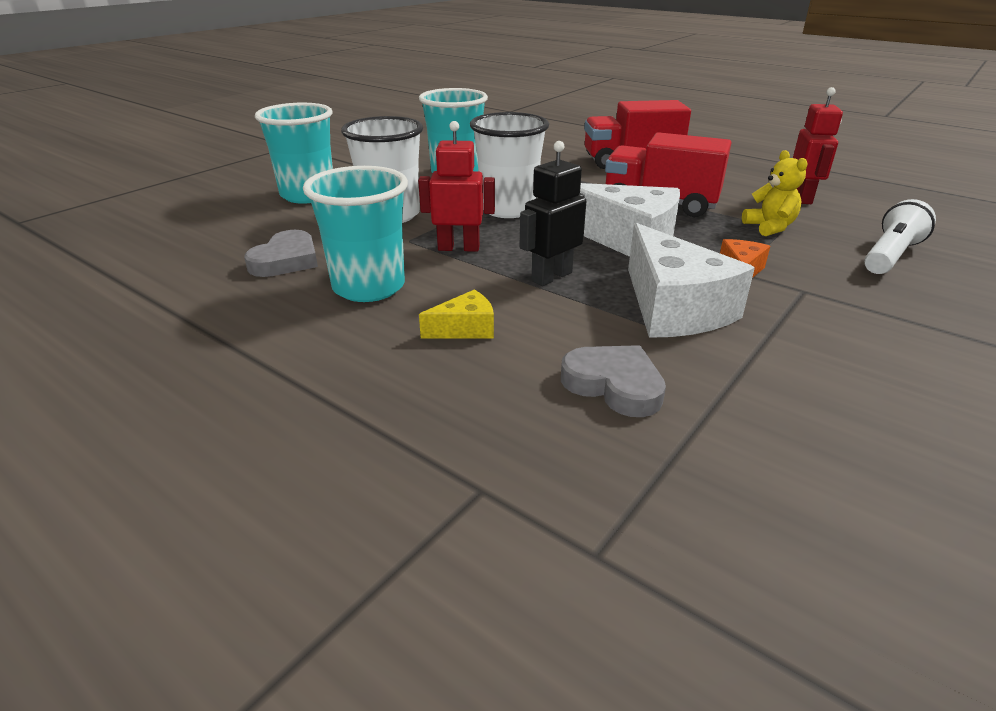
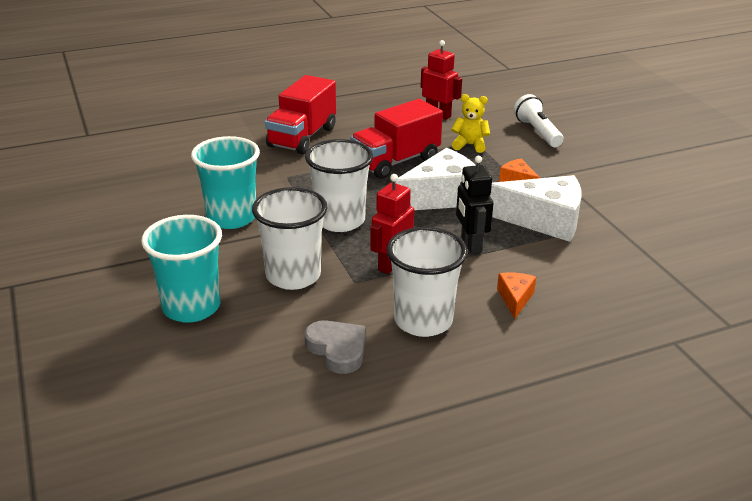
camera: 60 degrees left, 0 degrees up
(369, 287) = (423, 321): turquoise cup -> white cup
(465, 329) = (515, 299): yellow cheese -> orange cheese
(614, 385) = (609, 271): grey heart -> none

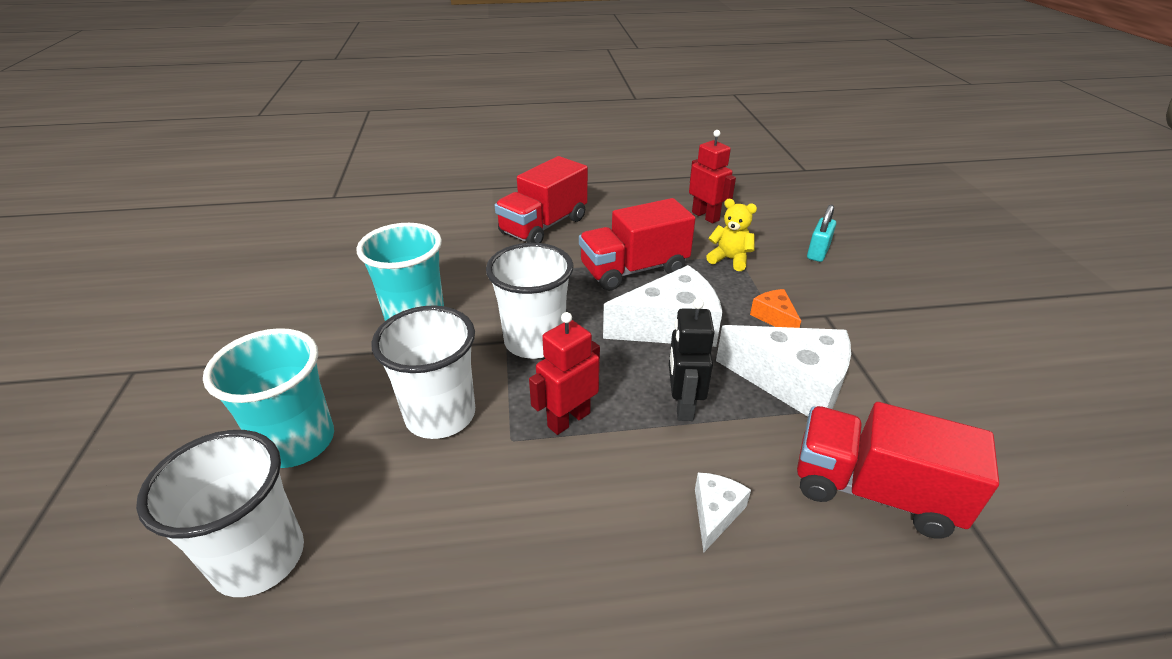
camera: 15 degrees right, 5 degrees up
(337, 349) = (434, 556): grey heart -> none
(423, 321) = (571, 527): white cup -> white cup (259, 558)
(515, 299) = (715, 513): orange cheese -> white cheese
(537, 132) = (817, 252): white flashlight -> turquoise padlock
(612, 272) = (873, 491): none -> red truck

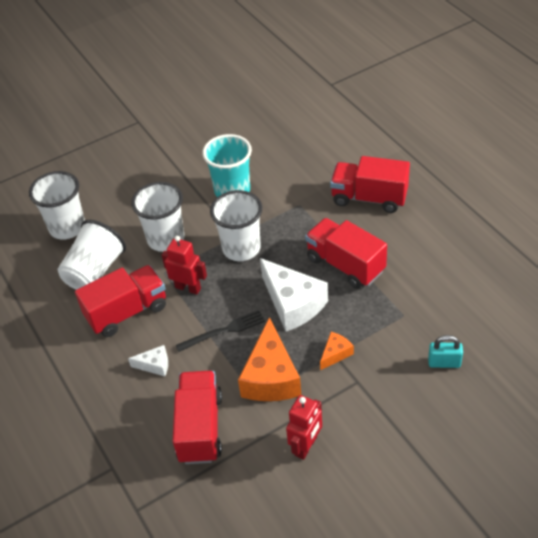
camera: 70 degrees right, 10 degrees up
(297, 442) = (125, 201): turquoise cup -> none
(424, 543) = (94, 271): none -> white cup
(567, 519) = (127, 312): none -> red truck
(683, 405) = (223, 331): black robot -> black fork
(705, 216) = (452, 280): red robot -> red robot (306, 446)
(729, 259) = (395, 312): yellow teddy bear -> none
(792, 383) = (271, 377): white cheese -> orange cheese

